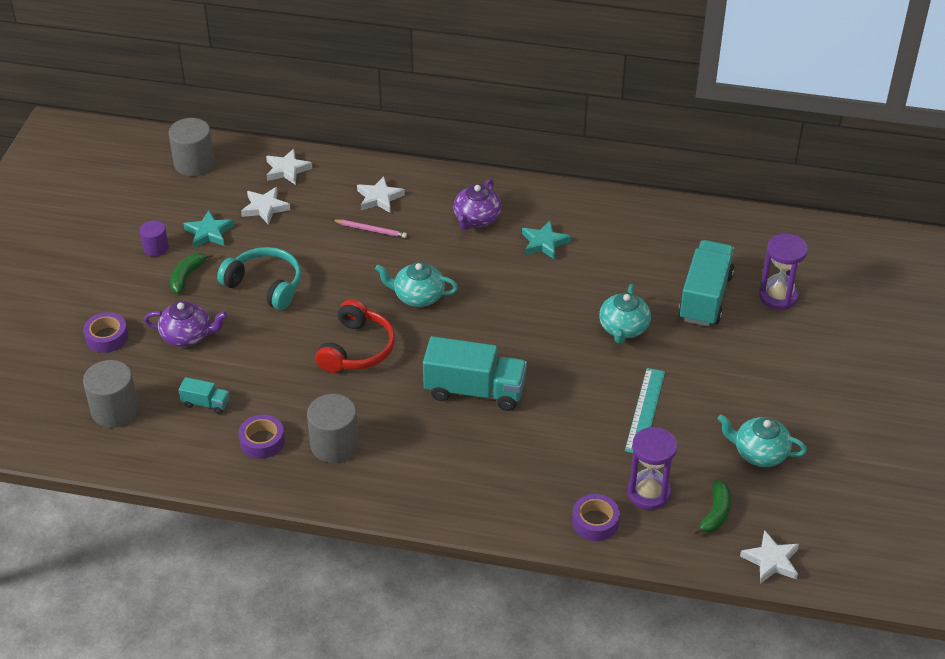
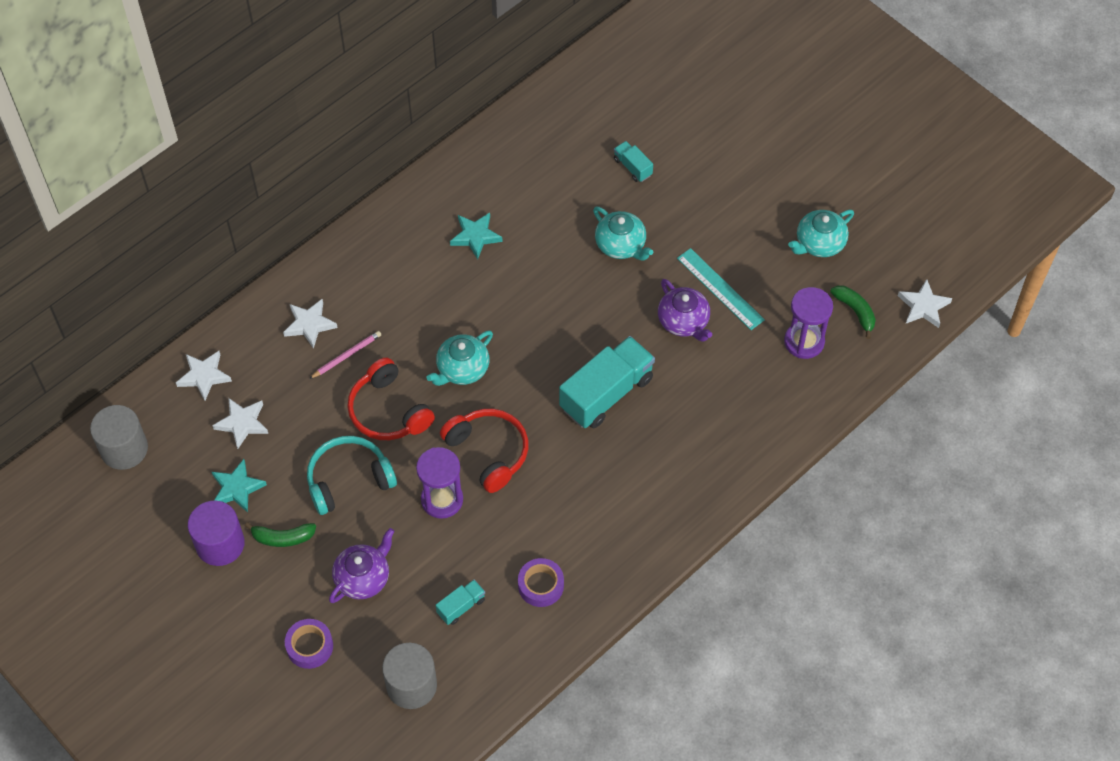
camera: 55 degrees left, 15 degrees up
(156, 248) = (220, 544): purple cylinder -> purple cylinder, size x1.70
(187, 276) = (282, 538): green banana -> green banana turned 60 degrees counterclockwise
(334, 445) = (587, 532): grey cylinder -> none
(343, 276) = (388, 411): none -> red headphones
(476, 219) = (402, 267): purple teapot -> purple teapot (684, 321)
(595, 522) = (806, 396): purple tape -> none
(705, 298) = (632, 167): turquoise truck -> turquoise truck, size x0.47
(778, 296) = (671, 118): purple hourglass -> purple hourglass (442, 500)

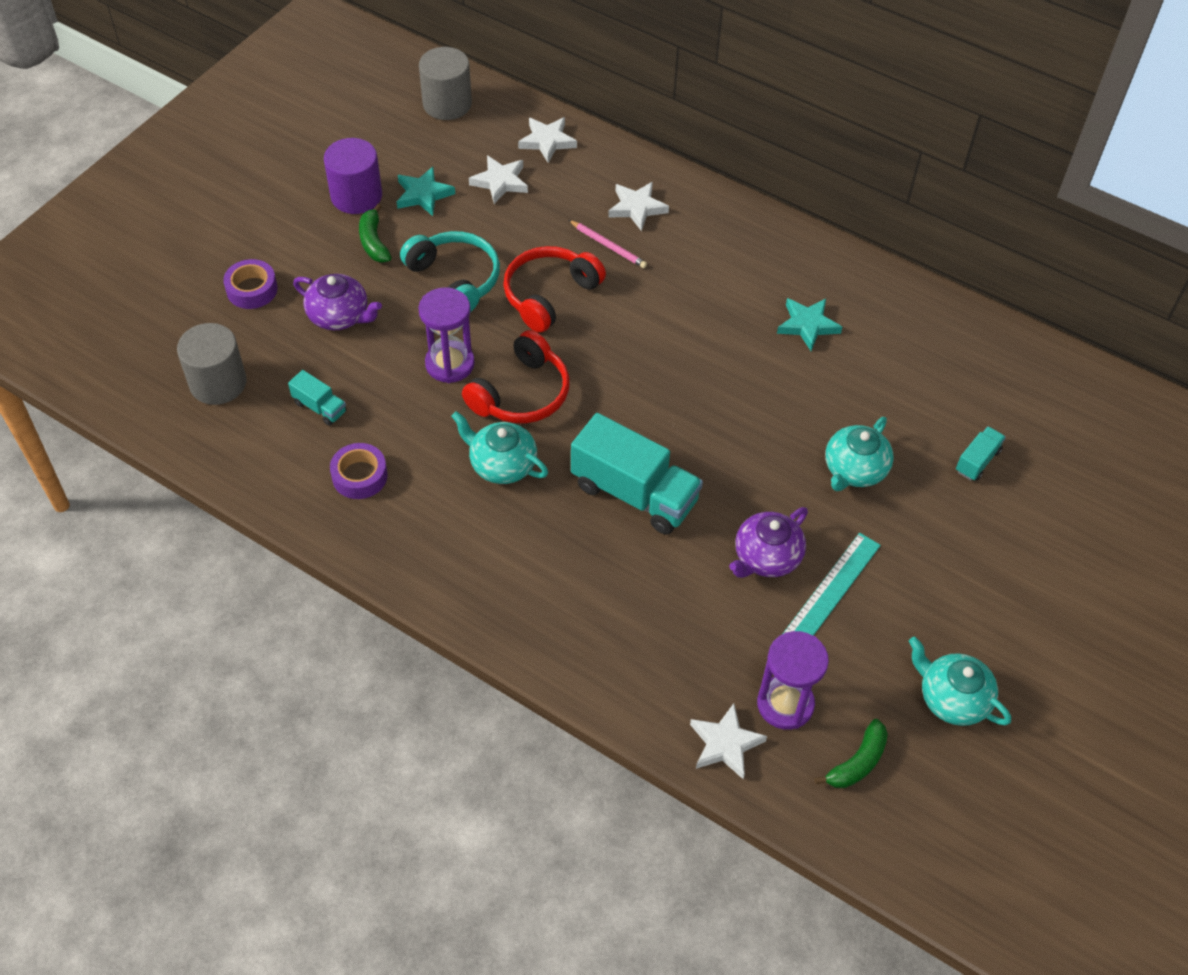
camera: 75 degrees right, 5 degrees down
(462, 369) = (624, 348): turquoise teapot -> turquoise teapot (502, 464)
(923, 306) = (900, 855): white star -> white star (725, 744)

